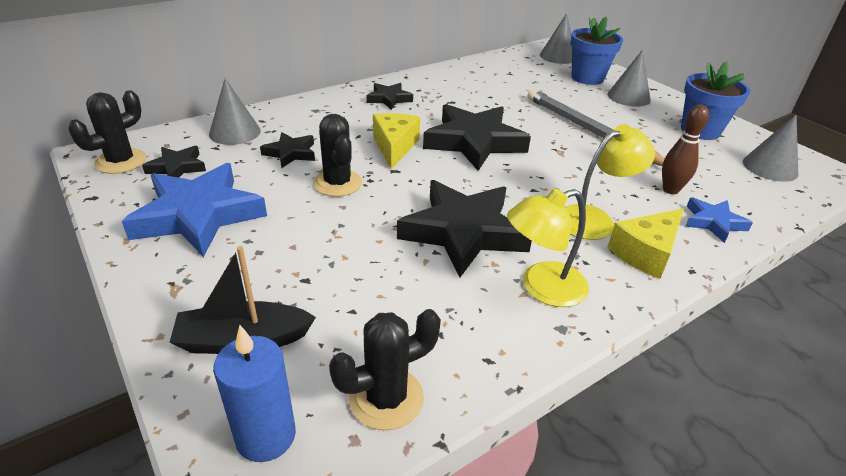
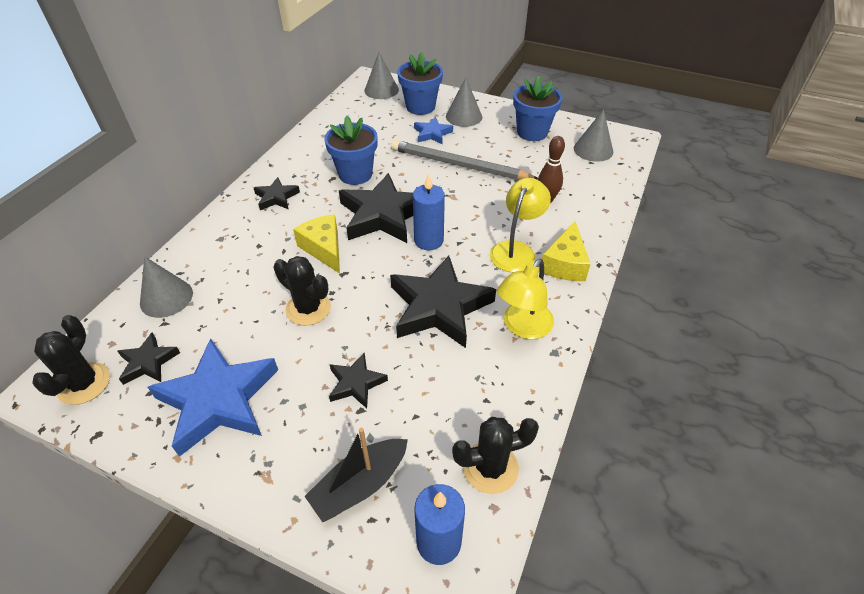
camera: 30 degrees left, 10 degrees up
(291, 153) = (241, 297): black star -> black star (356, 383)
(386, 398) = (490, 467): black cactus -> black cactus turned 45 degrees clockwise
(475, 105) = (355, 174): none -> blue flower pot
(502, 176) = (428, 240): none -> blue candle
(713, 222) = (588, 217): blue star -> blue star (432, 133)

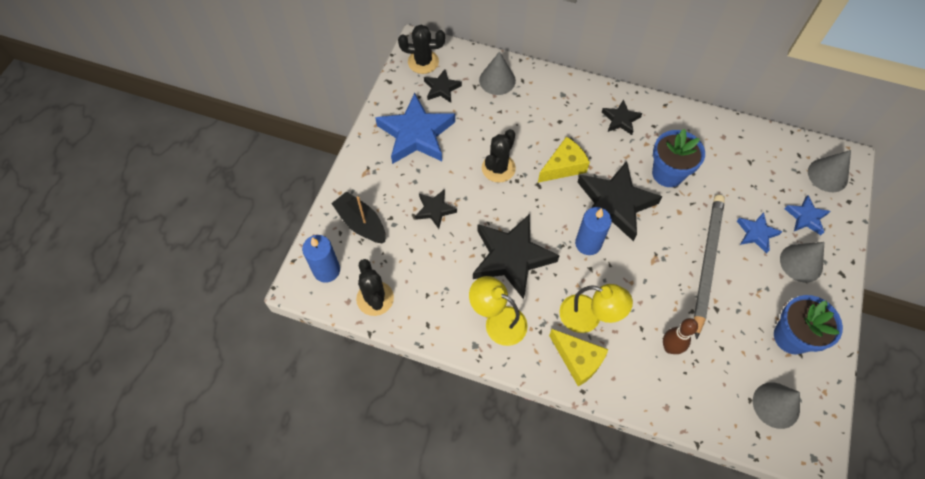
camera: 85 degrees right, 15 degrees up
(420, 107) = (806, 217): blue flower pot -> blue star
(565, 264) = (578, 360): yellow cheese -> yellow cheese turned 150 degrees counterclockwise

